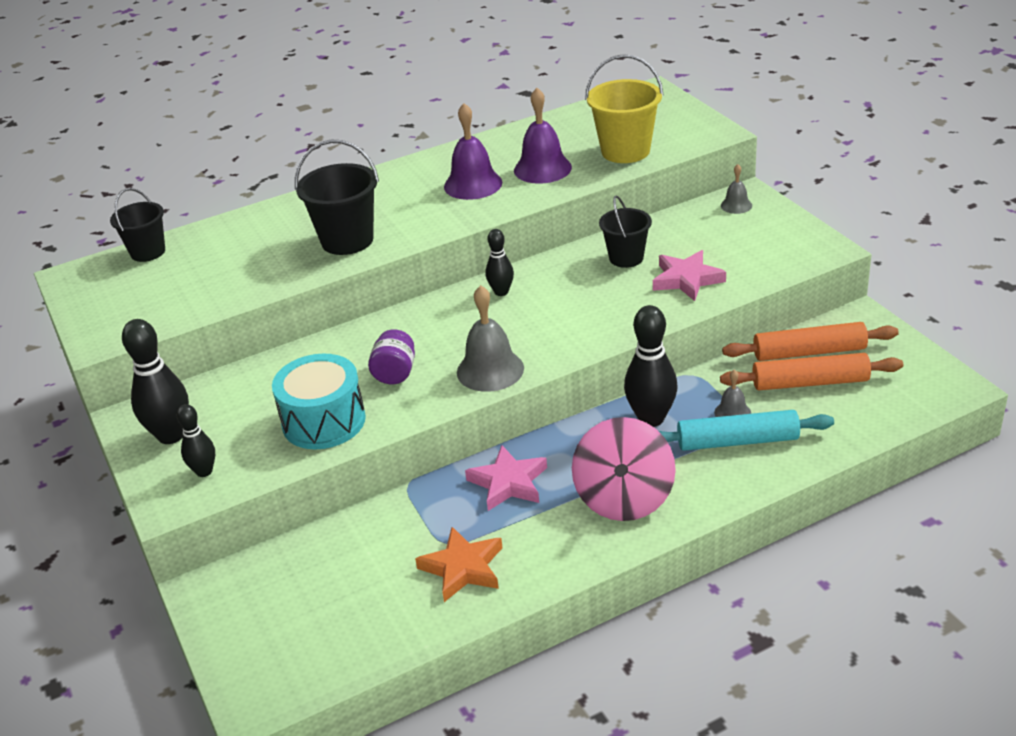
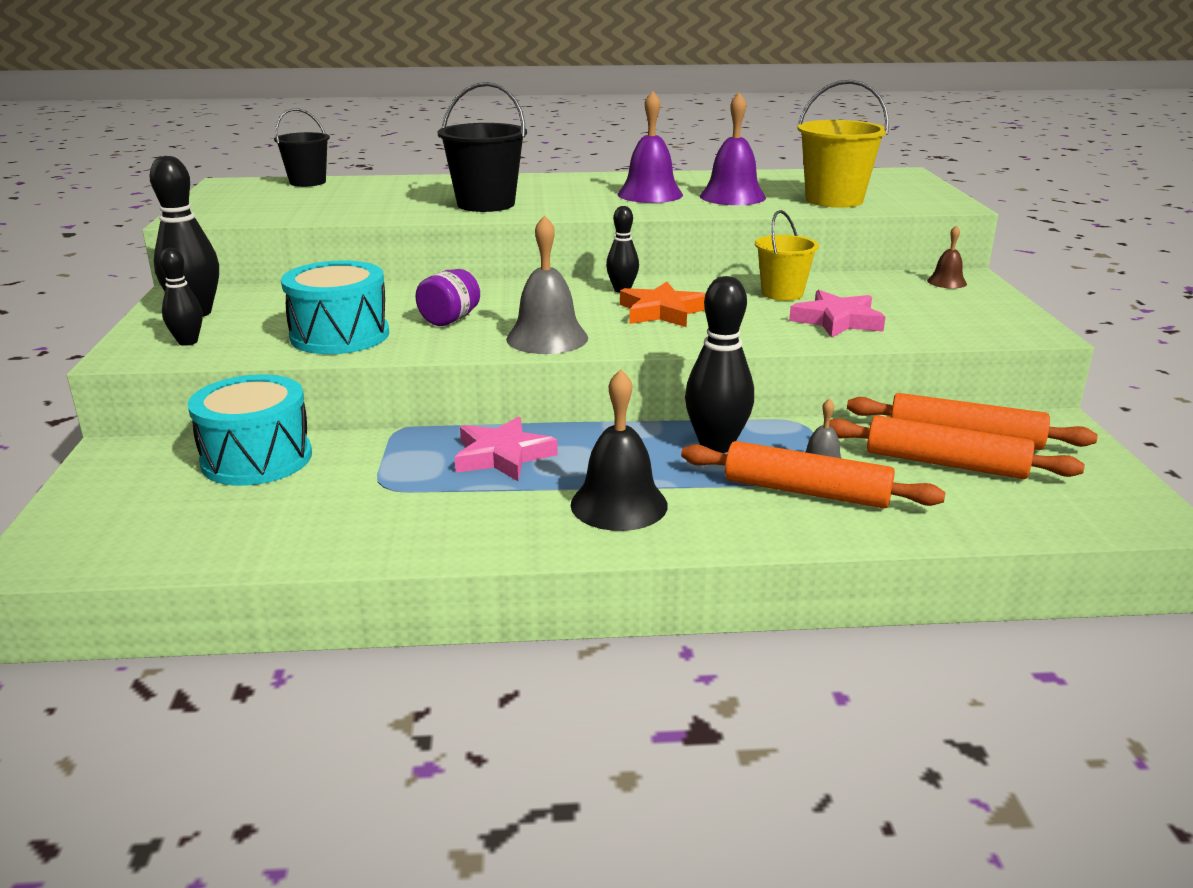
camera: 20 degrees right, 10 degrees down
(325, 553) = (257, 459): none -> turquoise drum
(463, 568) = (375, 512): orange star -> orange star (661, 312)
(624, 498) = (619, 504): pink spinning top -> black bell
(626, 258) = (782, 293): black bucket -> yellow bucket
(736, 205) = (946, 282): grey bell -> brown bell
(737, 441) = (806, 491): turquoise rolling pin -> orange rolling pin

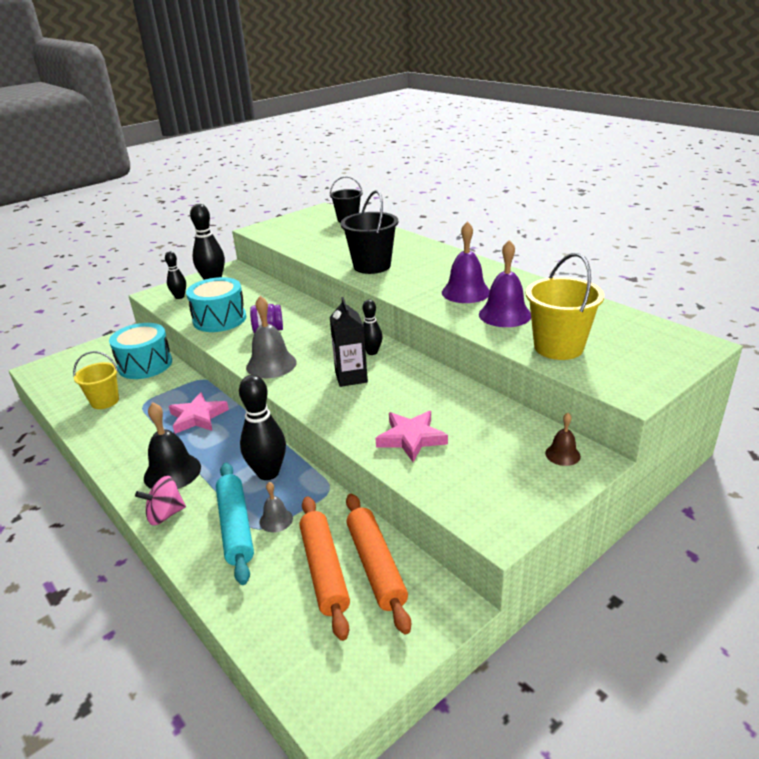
camera: 55 degrees right, 5 degrees up
(661, 312) = (351, 377): orange star -> black carton
(717, 531) = (165, 514): none -> pink spinning top
(782, 293) = (438, 401): yellow bucket -> yellow bucket (105, 401)
(806, 491) = (236, 527): orange rolling pin -> turquoise rolling pin

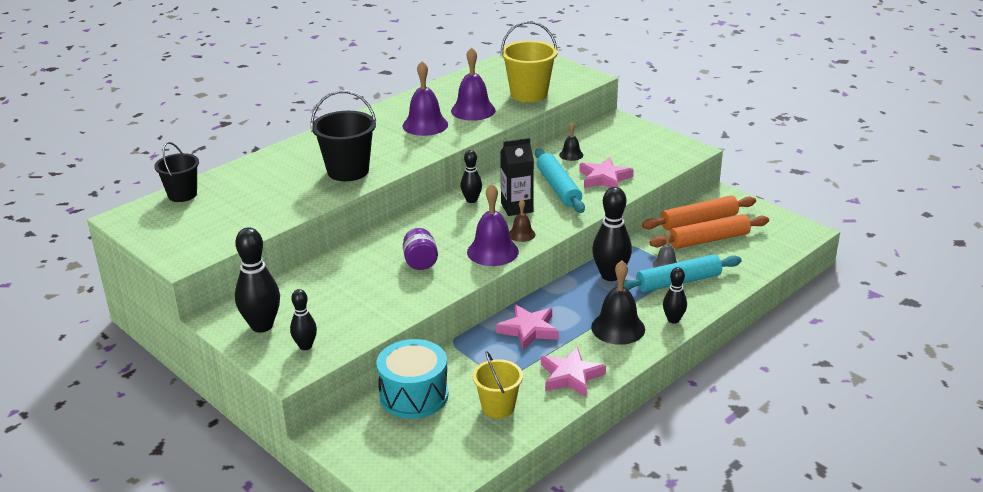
camera: 95 degrees left, 0 degrees up
(118, 439) = (571, 376): none -> pink star
(165, 514) = (673, 320): pink spinning top -> black bowling pin
(219, 319) = (383, 300): turquoise drum -> none
(271, 364) = (492, 251): grey bell -> purple bell
(390, 404) = (558, 188): none -> turquoise rolling pin
(475, 415) = (571, 155): none -> black bell
(562, 454) = (613, 128): brown bell -> brown bell (521, 234)

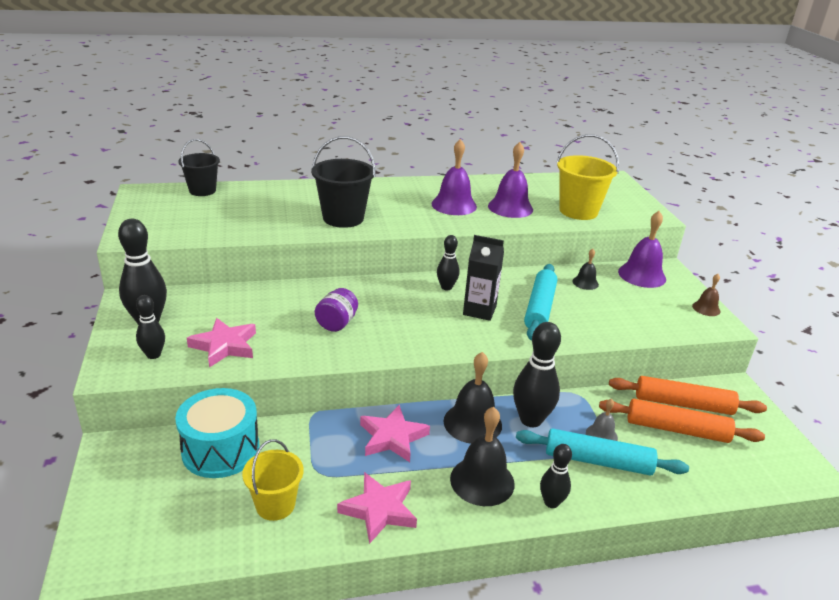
camera: 30 degrees right, 0 degrees up
(492, 251) = (410, 342): purple bell -> purple bell (642, 275)
(521, 234) = (456, 337): brown bell -> brown bell (706, 308)
(573, 295) = (472, 423): none -> black bell
(604, 178) = (596, 317): pink star -> pink star (224, 346)

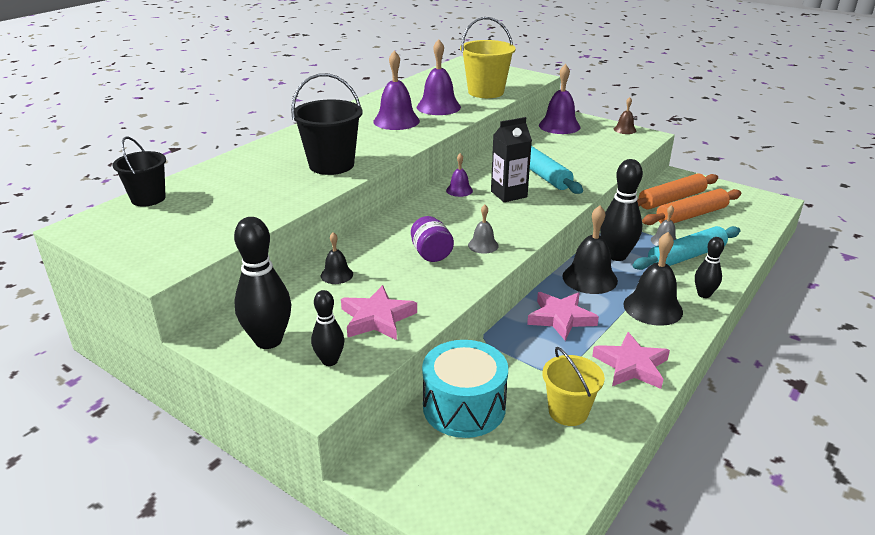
camera: 40 degrees left, 0 degrees up
(383, 338) = (483, 245): none -> grey bell
(446, 287) = (459, 190): black bowling pin -> purple bell
(585, 283) = (537, 145): black bell -> black bell (336, 275)

